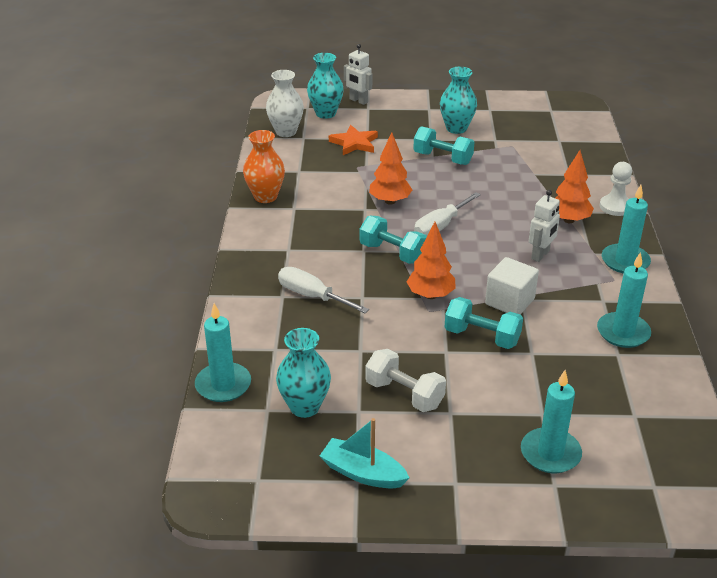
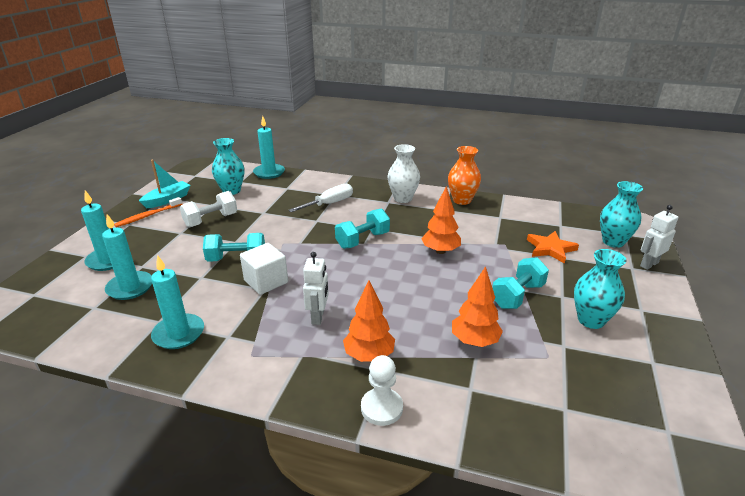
camera: 105 degrees right, 5 degrees down
(286, 132) = (571, 218): white vase -> white vase (403, 198)
(422, 471) = (148, 216): none -> orange toothbrush
(430, 295) = (300, 247): orange tree -> orange tree (474, 341)
(440, 226) = (391, 269): white screwdriver -> none
(482, 337) = (236, 259): turquoise dumbbell -> turquoise dumbbell turned 45 degrees clockwise
(540, 255) = (318, 316): white robot -> white robot turned 135 degrees counterclockwise
(625, 261) = (274, 375): turquoise candle -> turquoise candle (130, 287)

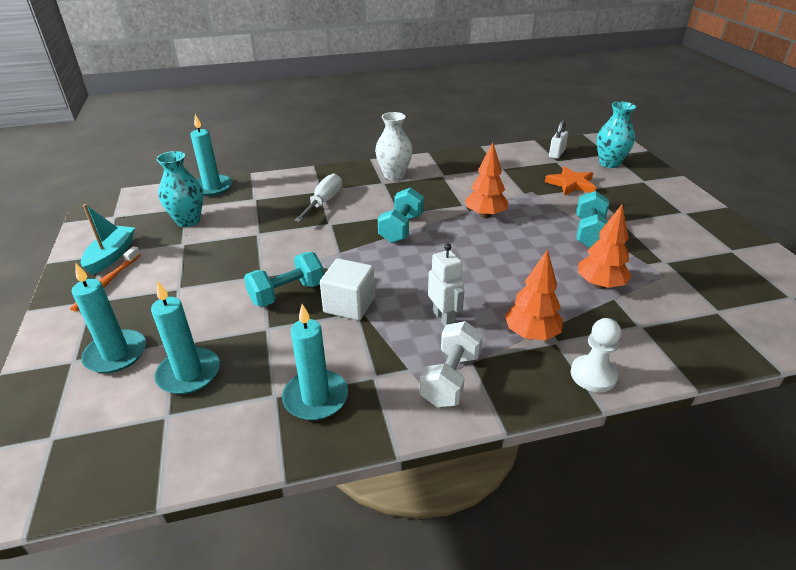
camera: 30 degrees left, 5 degrees up
(211, 220) = (202, 261): white dumbbell -> white dumbbell (450, 378)
(462, 200) = (451, 162): orange vase -> none
(568, 219) = (556, 154): none -> white padlock
(590, 320) = (661, 233): turquoise vase -> none
(648, 264) = (652, 174): white robot -> none

